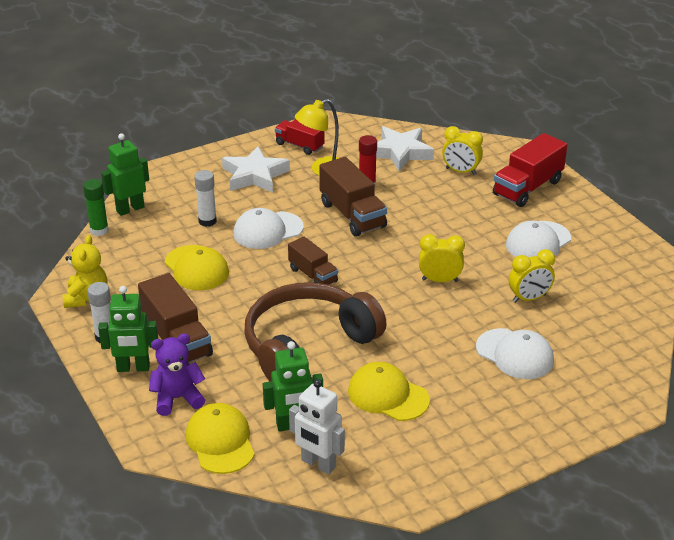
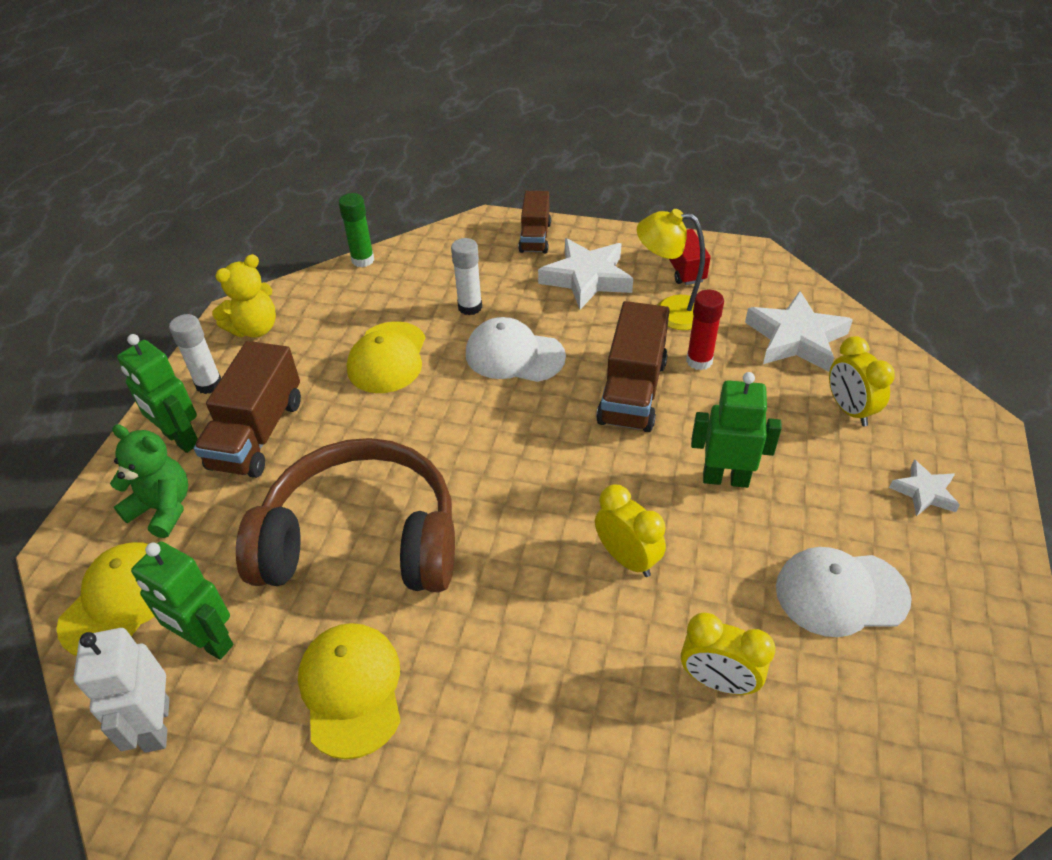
camera: 45 degrees right, 10 degrees up
(130, 209) = (419, 251): green robot -> green robot (725, 478)
(177, 398) = (163, 508): purple teddy bear -> green teddy bear
(313, 275) = (488, 445): brown truck -> brown truck (535, 237)
(515, 354) = (585, 764): white cap -> none
(527, 188) = (924, 492): red truck -> white star

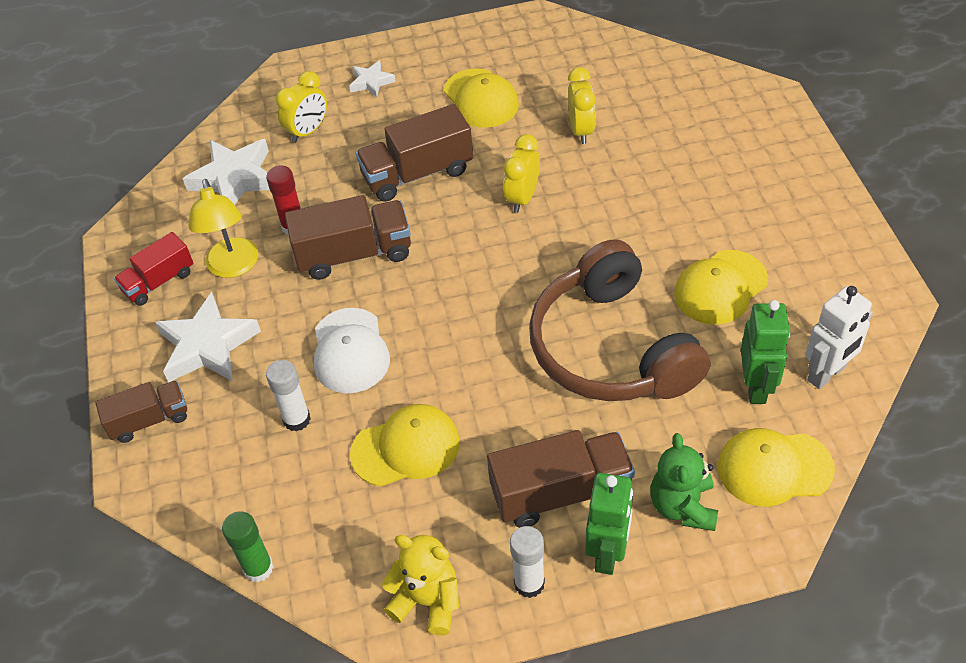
camera: 115 degrees left, 5 degrees up
(725, 478) = (417, 173): green robot -> brown truck
(841, 593) = (481, 99): white cap -> yellow cap

